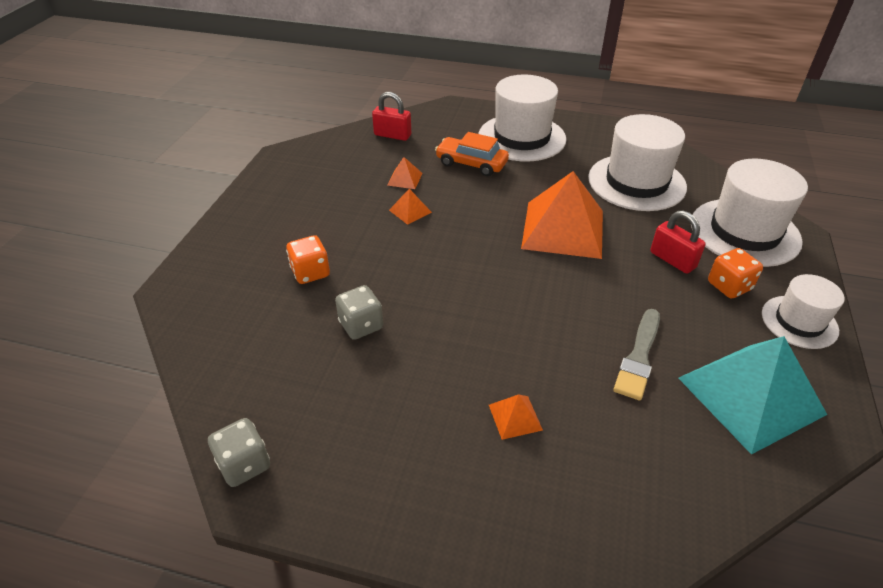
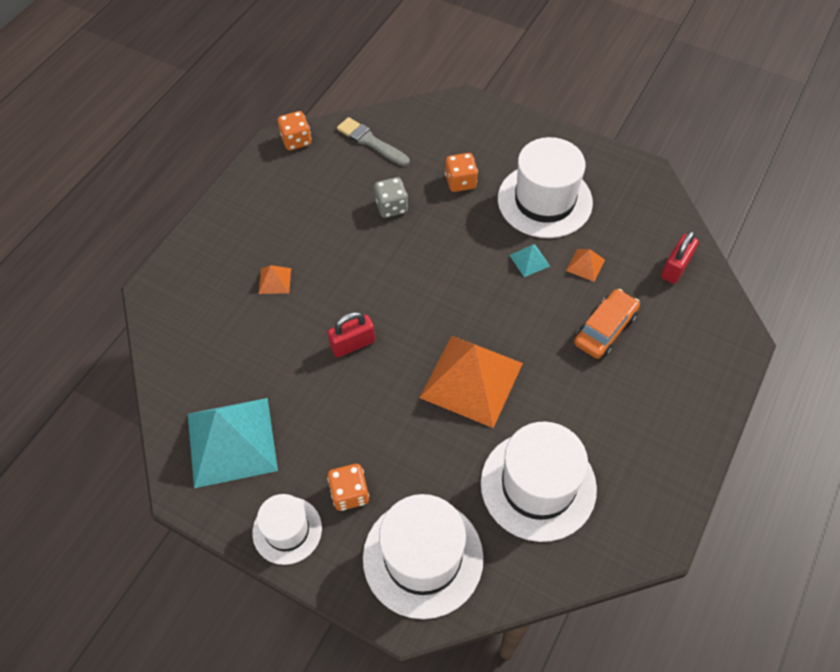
camera: 105 degrees right, 15 degrees up
(244, 464) = (296, 140): grey dice -> orange dice
(410, 211) = (529, 260): orange pyramid -> turquoise pyramid
(522, 137) = (655, 395): white hat -> white hat (544, 200)
(638, 357) = (296, 379): grey brush -> grey brush (371, 142)
(672, 260) = (400, 460): red padlock -> red padlock (353, 344)

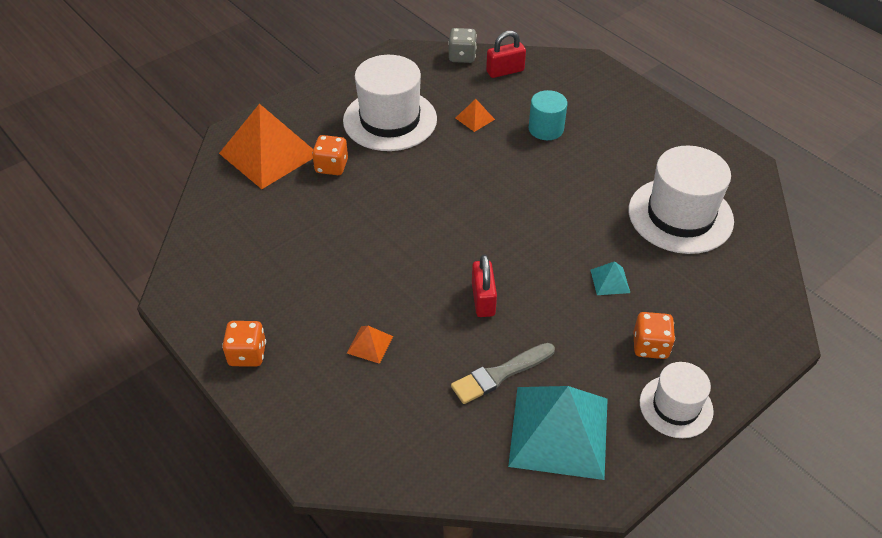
camera: 70 degrees left, 10 degrees down
(296, 140) = (183, 277): orange dice -> orange dice (247, 354)
(371, 142) = (231, 216): grey brush -> grey brush (500, 374)
(391, 207) = (330, 224): grey dice -> grey dice (462, 56)
(423, 557) = (728, 310): white hat -> none
(471, 380) = (561, 226): orange pyramid -> orange pyramid (269, 154)
(529, 260) = (451, 150): turquoise pyramid -> turquoise pyramid (610, 281)
(605, 329) = (546, 129): orange car -> turquoise cylinder
(675, 268) = (505, 71): red padlock -> red padlock turned 75 degrees counterclockwise

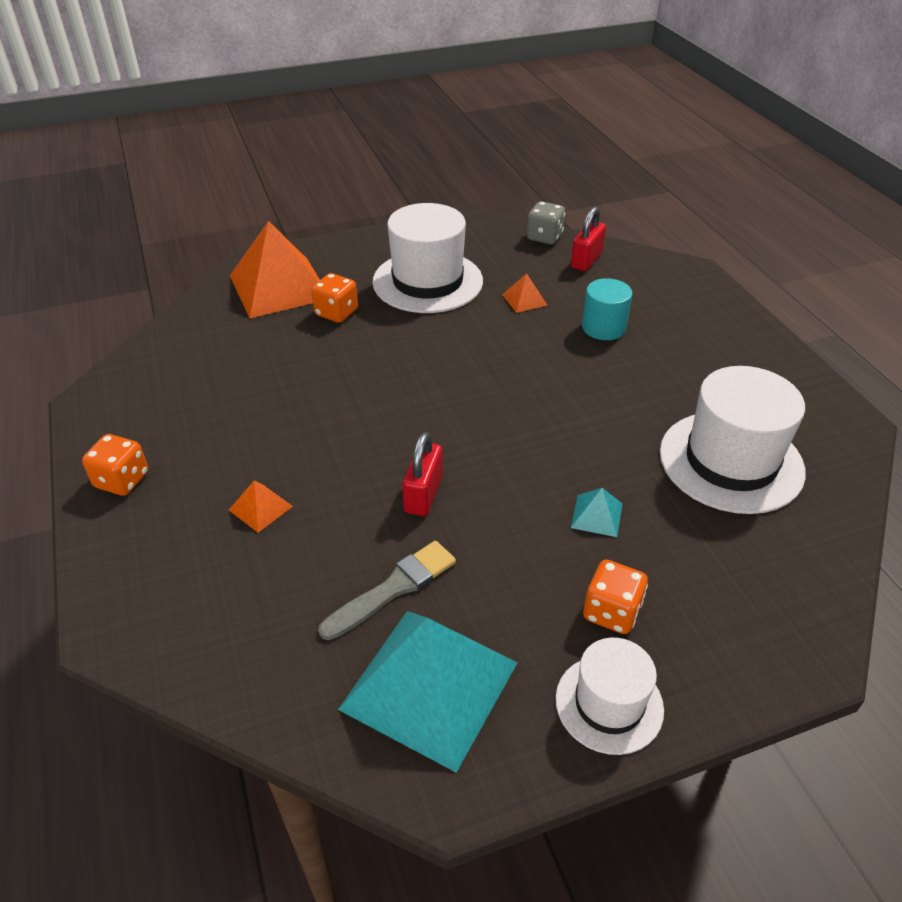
camera: 20 degrees right, 5 degrees down
(500, 374) = (393, 588): grey brush -> grey brush turned 150 degrees clockwise
(505, 71) = (586, 260): red padlock -> red padlock turned 60 degrees counterclockwise

